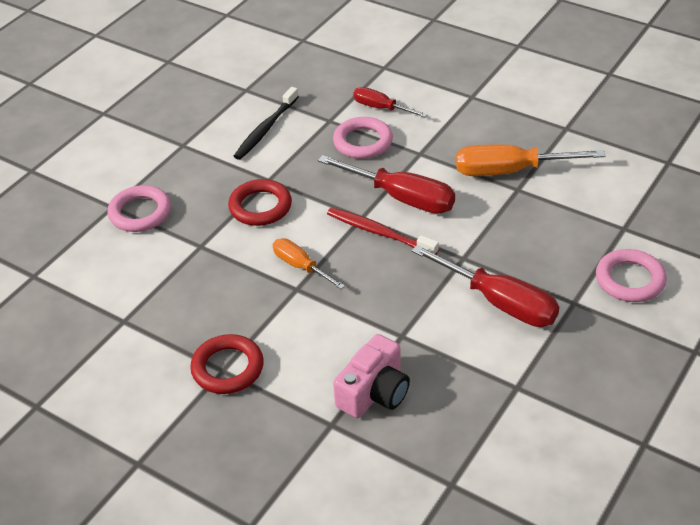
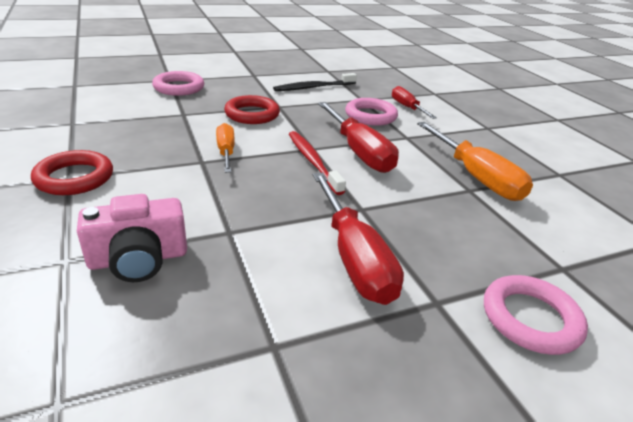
camera: 30 degrees right, 10 degrees down
(510, 171) = (475, 176): orange screwdriver -> orange screwdriver turned 150 degrees counterclockwise

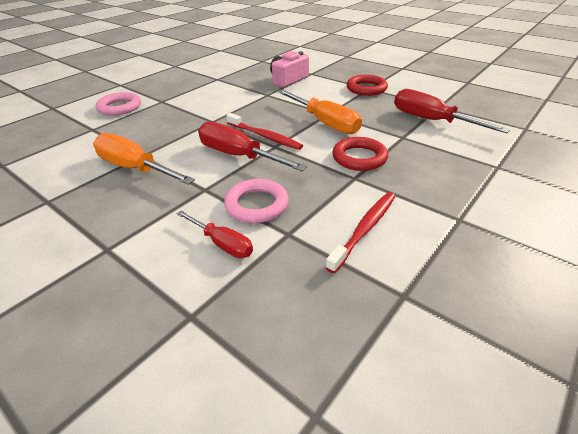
camera: 155 degrees right, 5 degrees up
(179, 87) = (467, 160): pink ring -> none
(226, 152) = (324, 123): orange screwdriver -> orange screwdriver, size x1.69
(313, 87) = (365, 229): black toothbrush -> red toothbrush
(353, 257) = (204, 103): red screwdriver -> red screwdriver (432, 120)

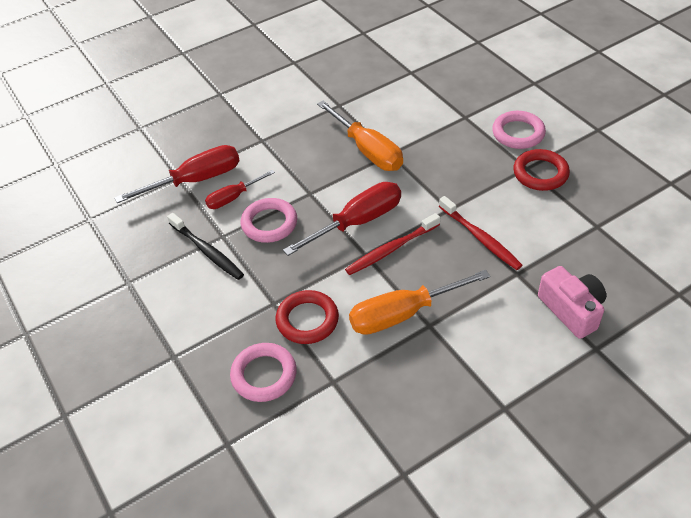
camera: 110 degrees right, 10 degrees up
(135, 168) = (367, 150): orange screwdriver -> orange screwdriver turned 90 degrees clockwise
(316, 239) = (207, 251): none -> black toothbrush
(365, 229) = (200, 285): red toothbrush -> red toothbrush (480, 238)
(366, 88) = (504, 403): red ring -> red ring (540, 173)
(426, 165) = (264, 375): none -> pink ring
(432, 120) = (362, 438): red screwdriver -> red screwdriver (195, 180)

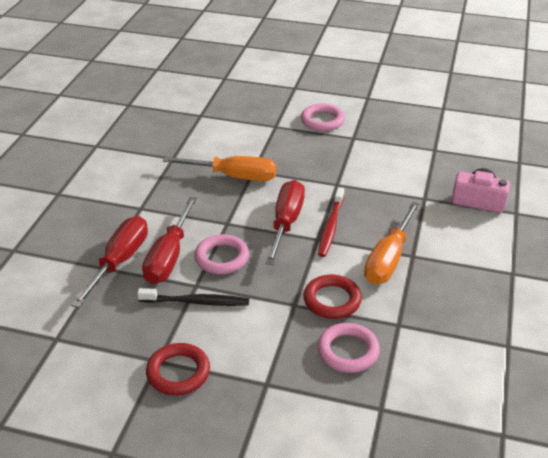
camera: 45 degrees left, 10 degrees down
(233, 197) = (169, 256): red screwdriver -> red screwdriver, size x1.69
(480, 238) = (378, 190): red toothbrush -> none
(540, 173) = (365, 137): red ring -> red ring (178, 372)

